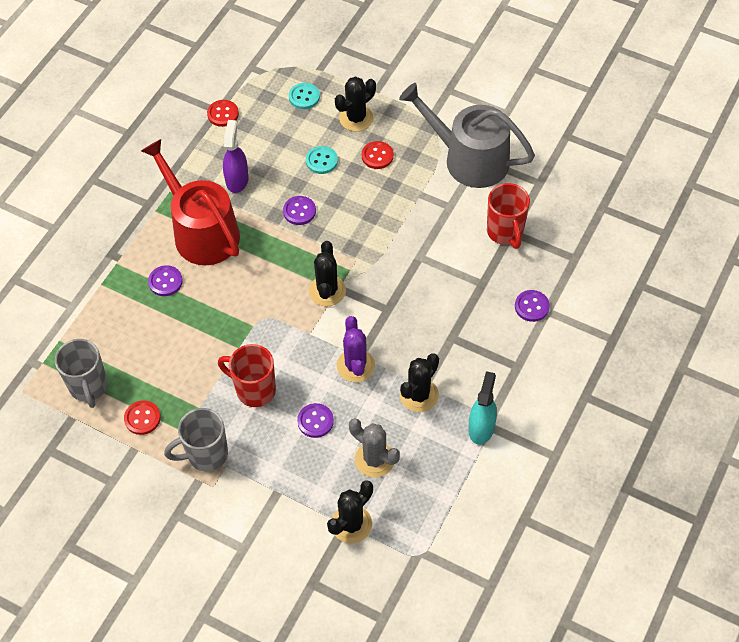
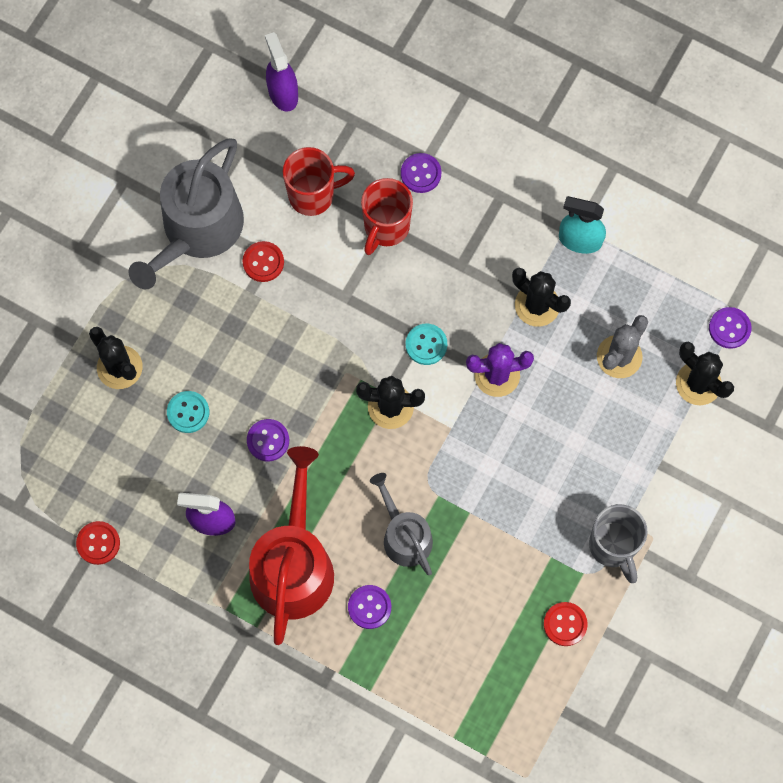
camera: 90 degrees left, 15 degrees up
(89, 387) = (521, 693): grey mug -> none
(201, 231) = (293, 564): red watering can -> red watering can turned 135 degrees clockwise
(221, 303) = (404, 536): none -> grey watering can
(254, 390) = (528, 492): red mug -> red mug (386, 228)
(304, 97) = (77, 435): turquoise button -> turquoise button (426, 345)
(315, 421) = (570, 422): purple button -> purple button (729, 328)
(377, 156) = (185, 342): red button -> red button (263, 262)
(593, 208) = (283, 93): none -> purple spray bottle

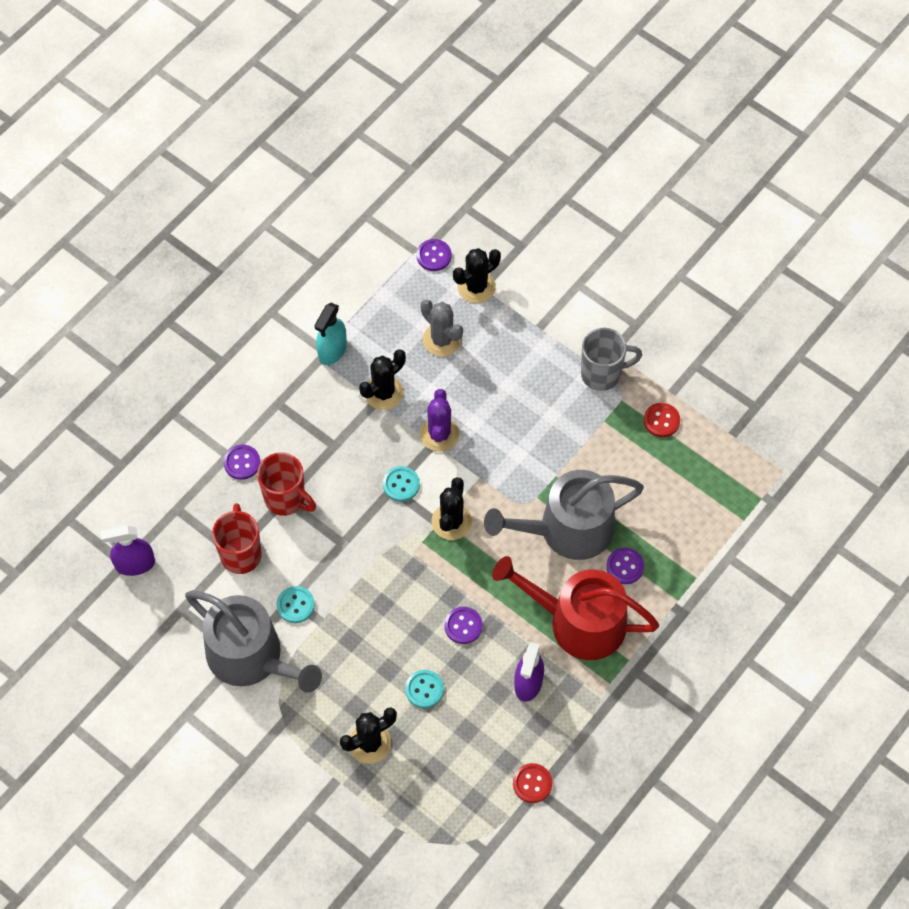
camera: 80 degrees left, 10 degrees down
(263, 262) = (295, 605): red button -> turquoise button
(404, 536) = (567, 529): grey watering can -> grey watering can, size x1.72

